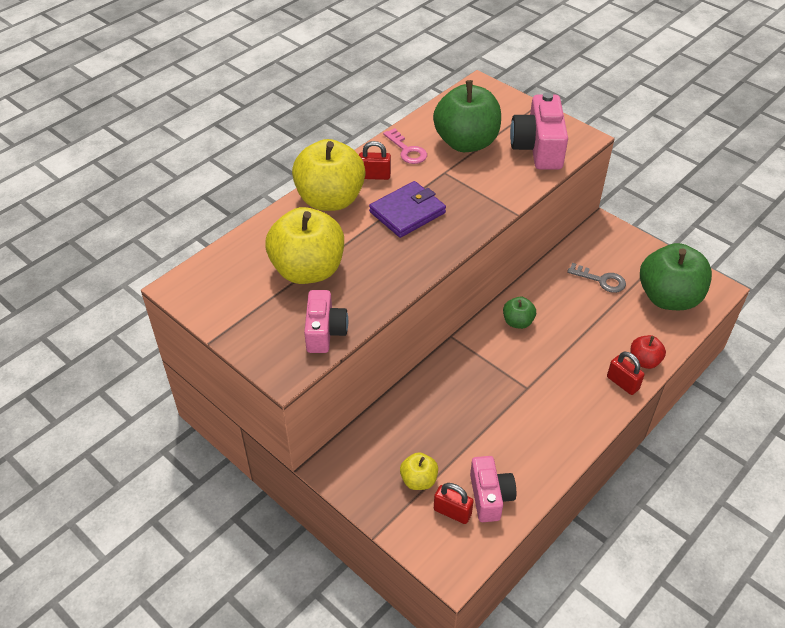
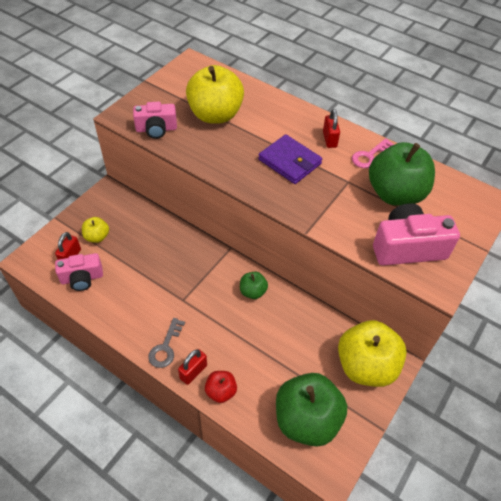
camera: 80 degrees right, 5 degrees up
(330, 200) = (293, 118): yellow apple -> yellow apple (366, 366)
(601, 280) = (317, 358): grey key -> grey key (165, 347)

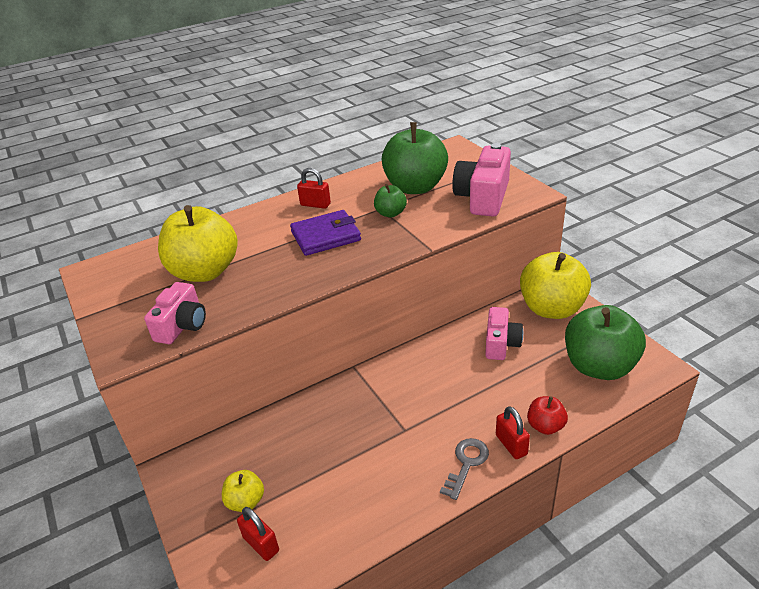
camera: 60 degrees left, 15 degrees down
(82, 278) = (309, 536): pink camera -> pink camera (501, 343)
(165, 347) = (466, 464): grey key -> grey key turned 105 degrees counterclockwise
(253, 292) = (425, 364): green apple -> green apple (390, 213)
(369, 156) = (357, 188): pink key -> none

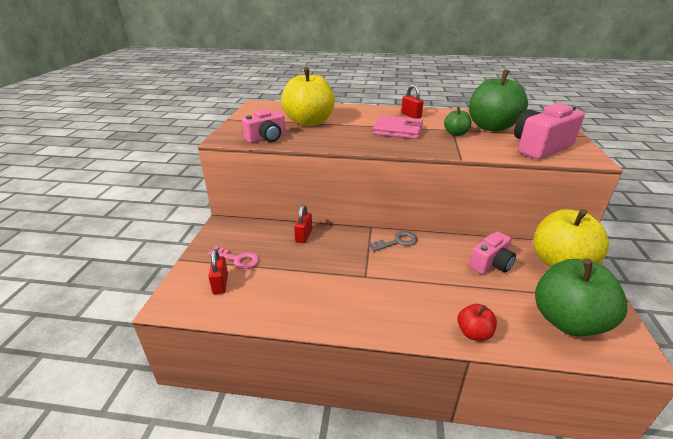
camera: 35 degrees right, 5 degrees down
(246, 501) = (237, 259): yellow apple -> pink key
(325, 236) = (397, 130): purple wallet -> pink wallet
(466, 464) = (385, 319): grey key -> grey key (397, 242)
(511, 445) = (432, 328): red padlock -> red padlock (304, 236)

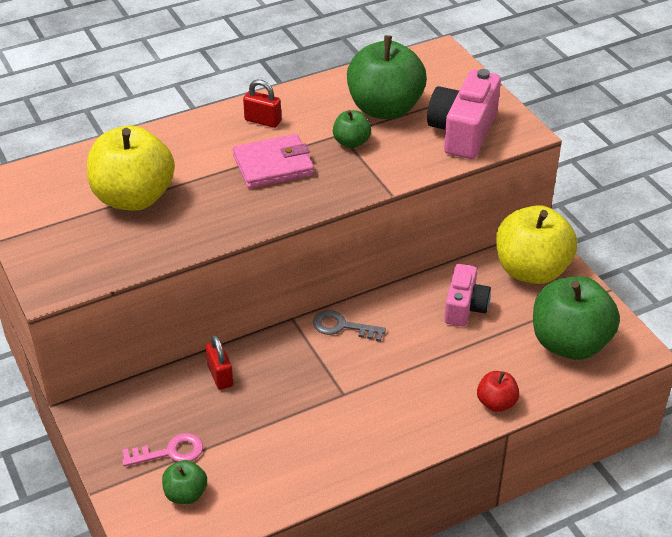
camera: 35 degrees left, 10 degrees up
(220, 284) = (186, 494): red padlock -> green apple
(266, 138) = (112, 261): pink camera -> none
(397, 242) = (342, 326): grey key -> grey key turned 105 degrees counterclockwise

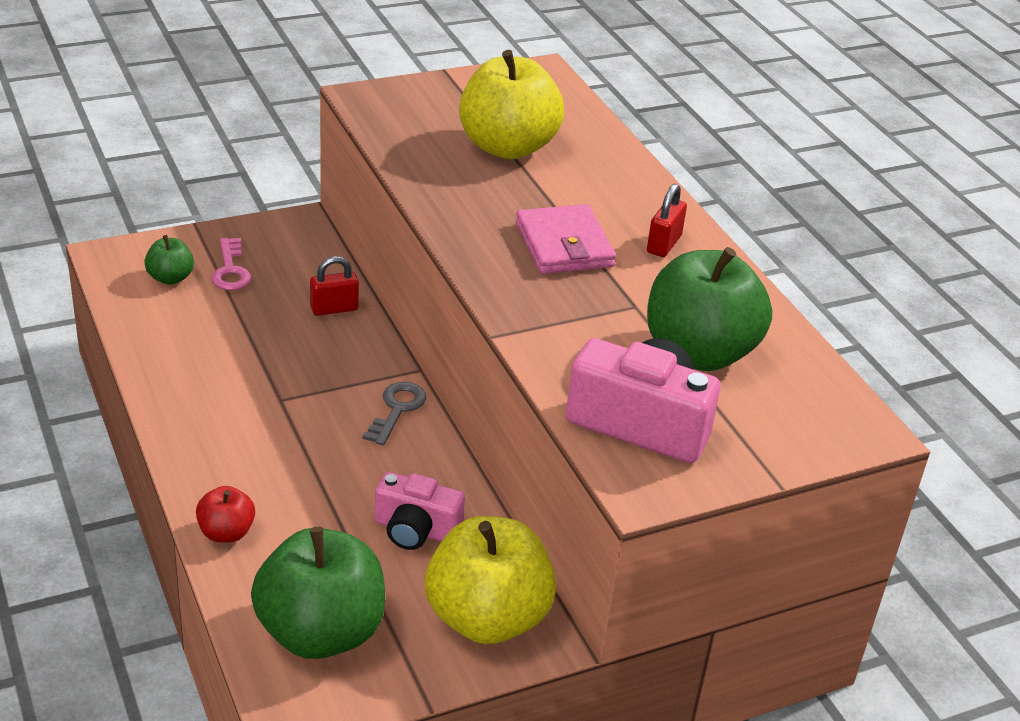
camera: 90 degrees right, 5 degrees down
(351, 142) = (614, 313): green apple -> none

